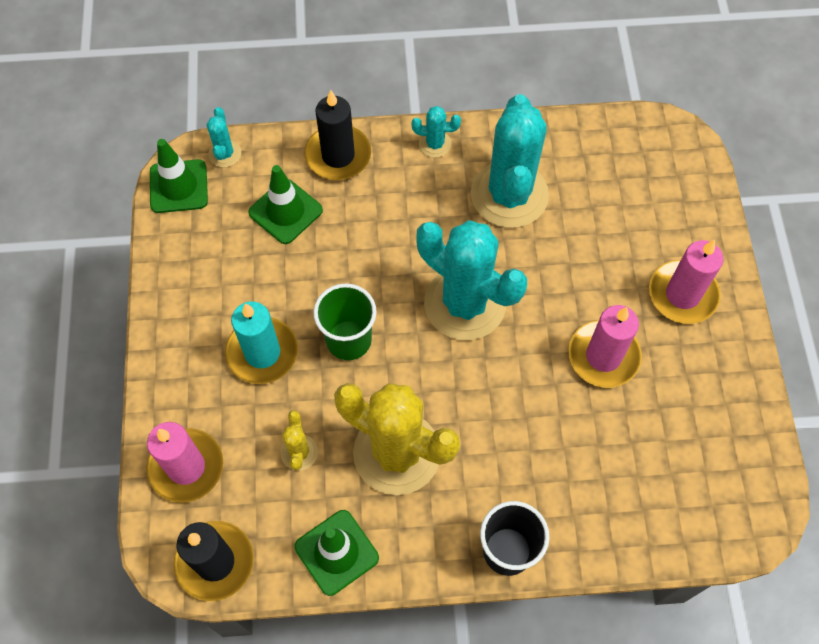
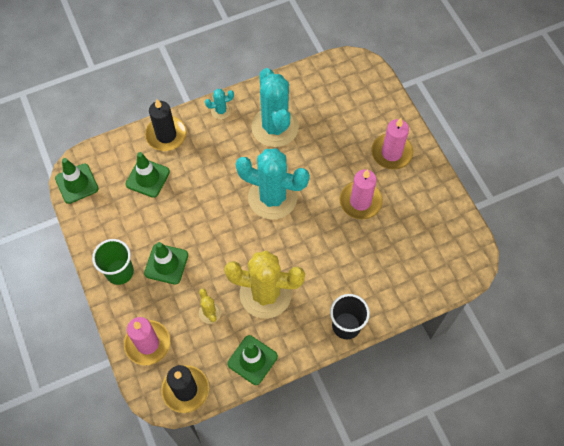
camera: 20 degrees left, 0 degrees up
(225, 154) = (97, 155): turquoise cactus -> none
(262, 352) = (166, 264): turquoise candle -> green traffic cone
(349, 340) = (214, 240): green cup -> green cup (119, 272)

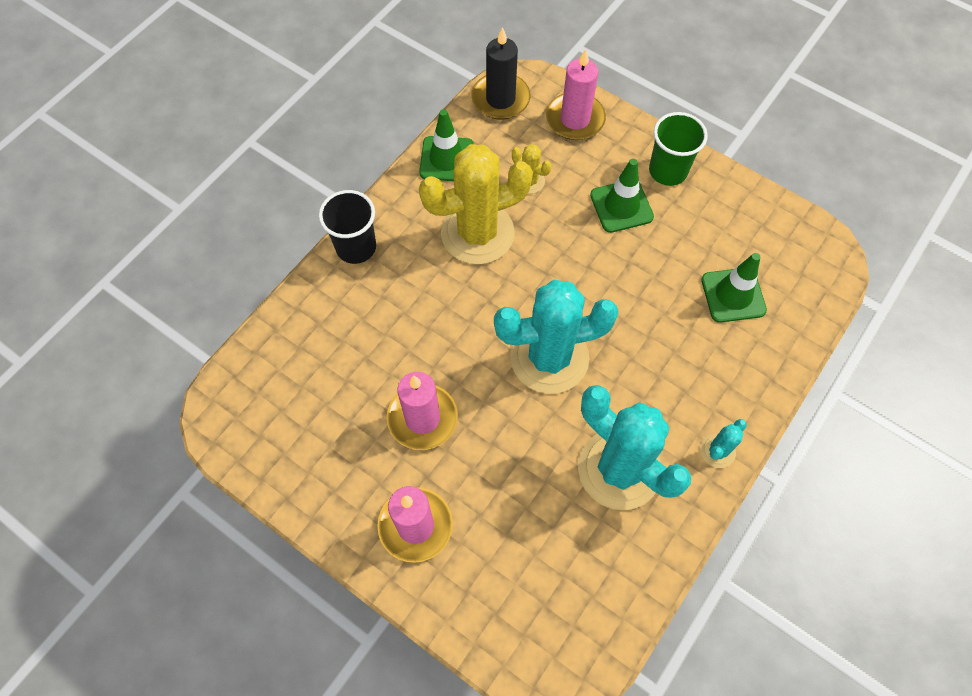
camera: 150 degrees right, 0 degrees up
(77, 183) = (813, 241): green traffic cone -> none
(166, 135) = (761, 368): black candle -> none

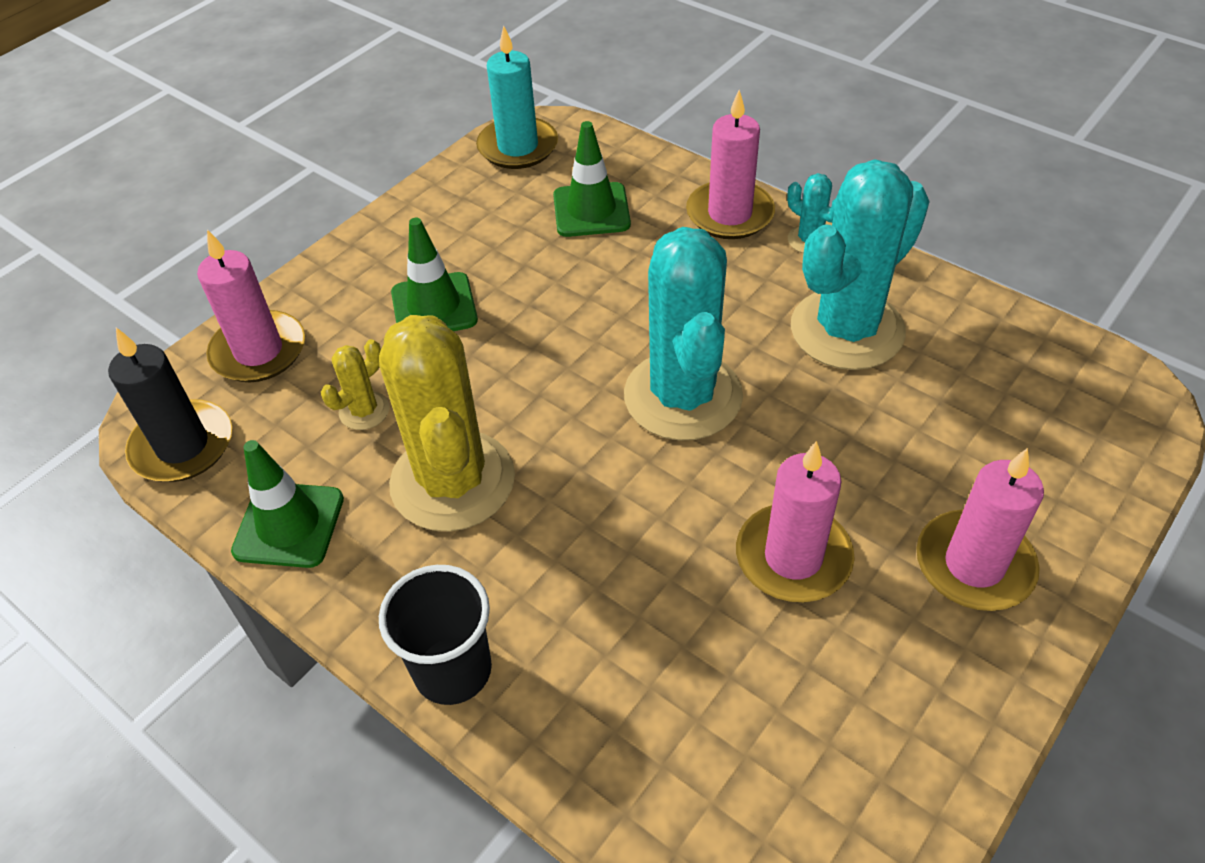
camera: 85 degrees left, 15 degrees down
(668, 171) = (384, 256): green cup -> none
(741, 393) = (730, 214): none -> pink candle
(803, 240) = (518, 147): none -> turquoise candle

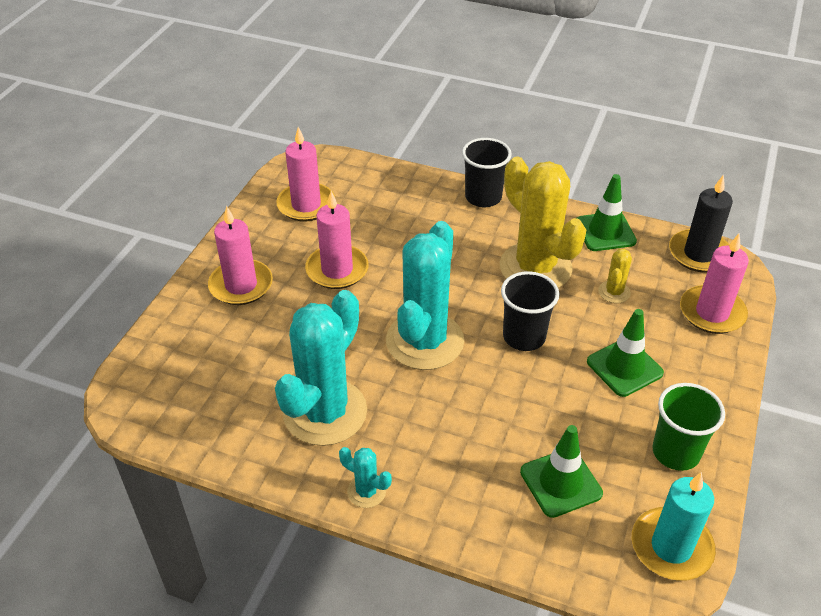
camera: 160 degrees right, 5 degrees down
(449, 213) = (676, 452): none -> green cup
(538, 372) = (524, 337): none -> black cup
(683, 396) = (424, 341): turquoise cactus -> turquoise cactus turned 45 degrees clockwise
(730, 214) = (441, 505): pink candle -> pink candle (306, 205)

